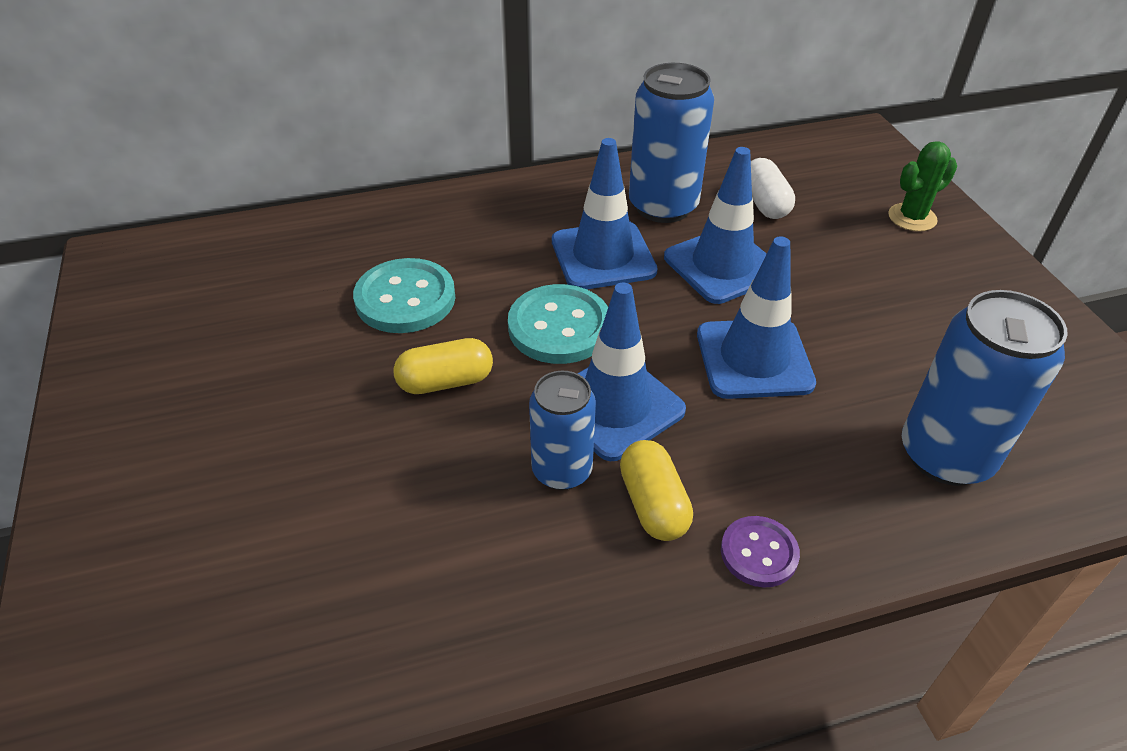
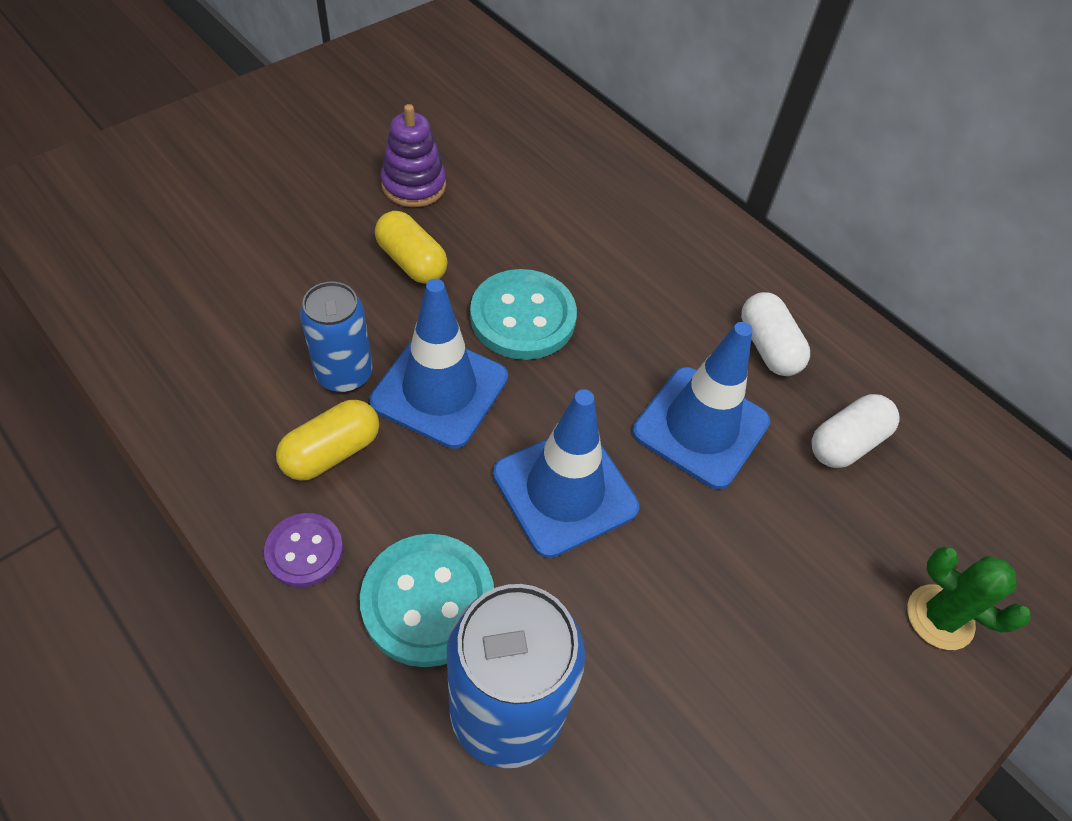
camera: 60 degrees right, 10 degrees up
(341, 351) = (414, 185): none -> purple stacking toy
(405, 299) = (499, 200): turquoise button -> turquoise button (428, 601)
(603, 256) = (648, 320): blue traffic cone -> none
(663, 206) = (768, 347): blue can -> white capsule

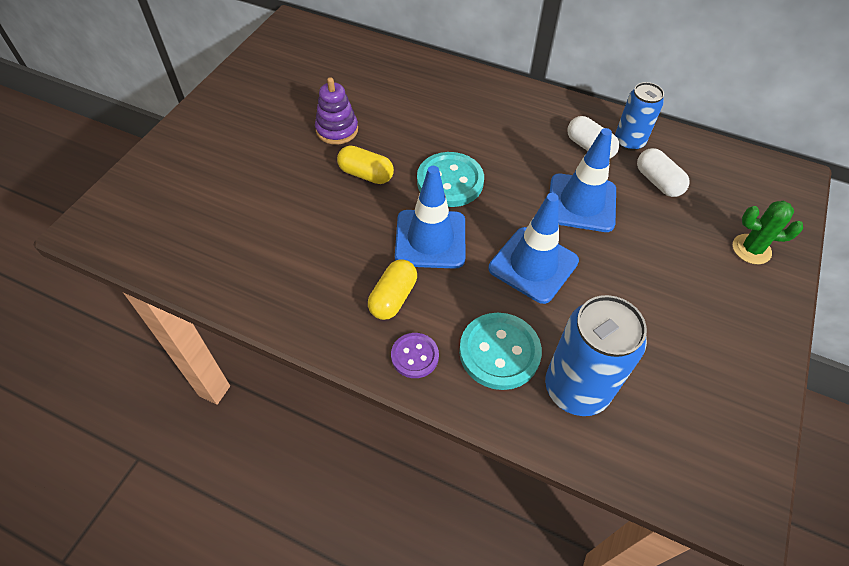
camera: 20 degrees left, 0 degrees up
(344, 374) = (370, 252): blue can -> blue can (629, 142)
(846, 443) = (658, 182): white capsule -> white capsule turned 60 degrees counterclockwise

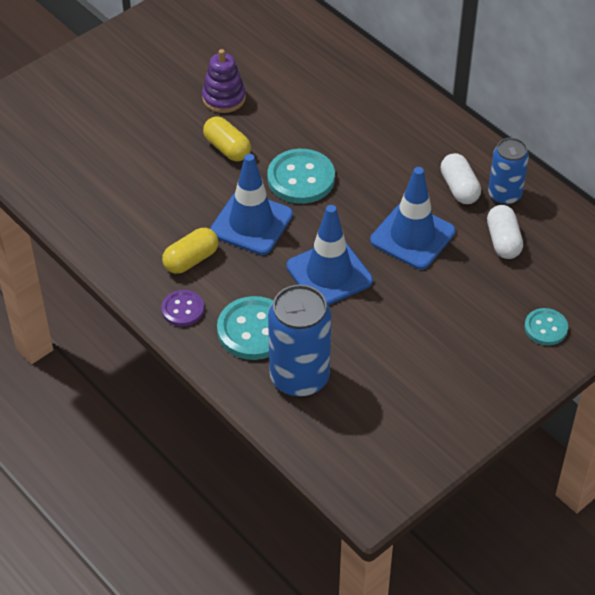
camera: 25 degrees right, 5 degrees down
(751, 249) = (545, 328): green cactus -> turquoise button

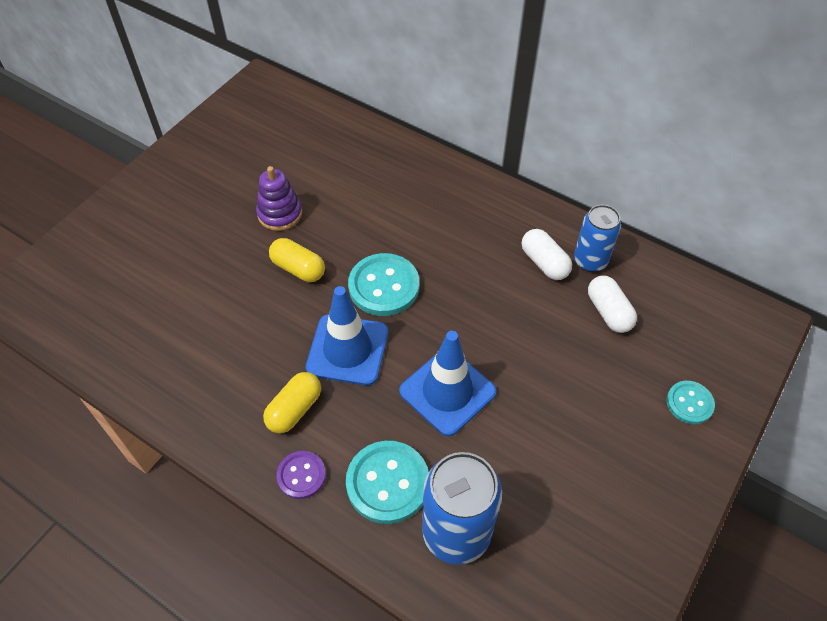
camera: 15 degrees left, 5 degrees up
(412, 236) = (518, 327): blue traffic cone -> none

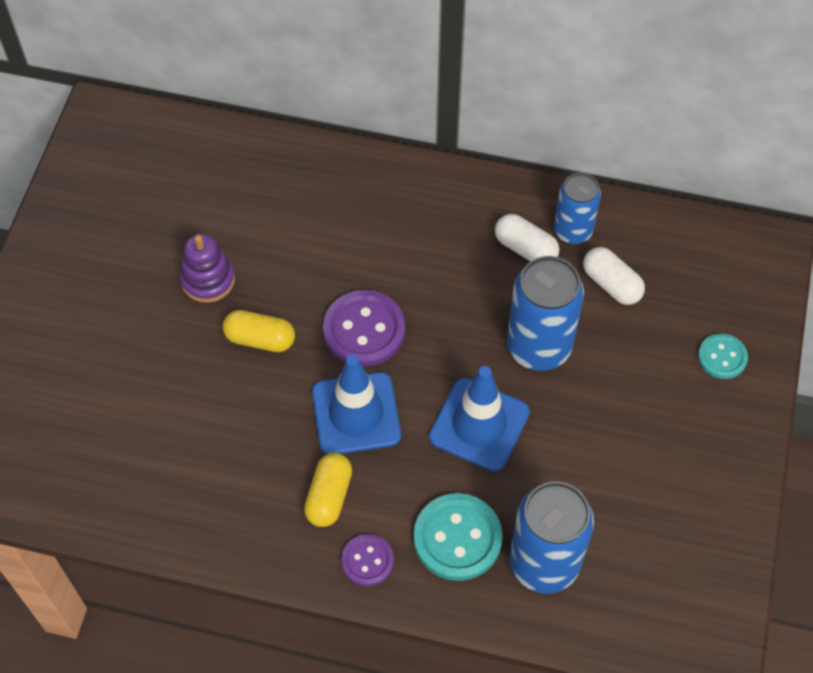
camera: 20 degrees left, 5 degrees up
(384, 286) = (364, 330): turquoise button -> purple button
(525, 343) = (538, 347): none -> blue can

